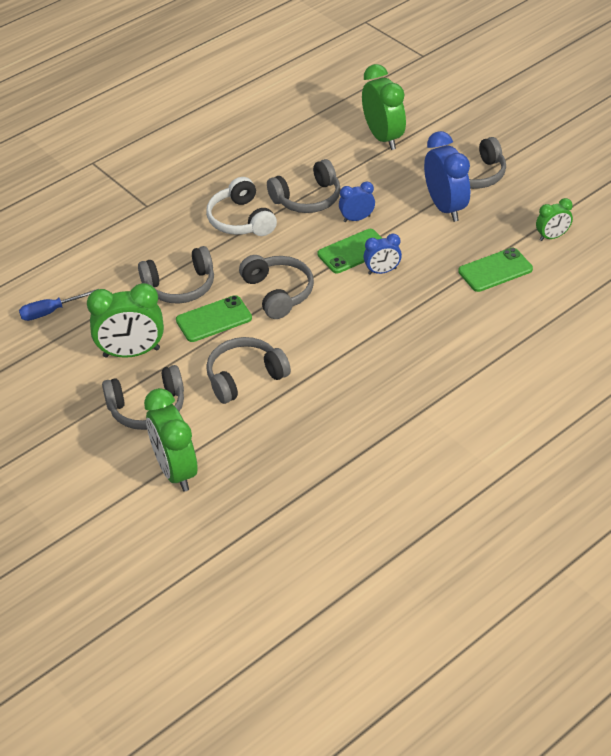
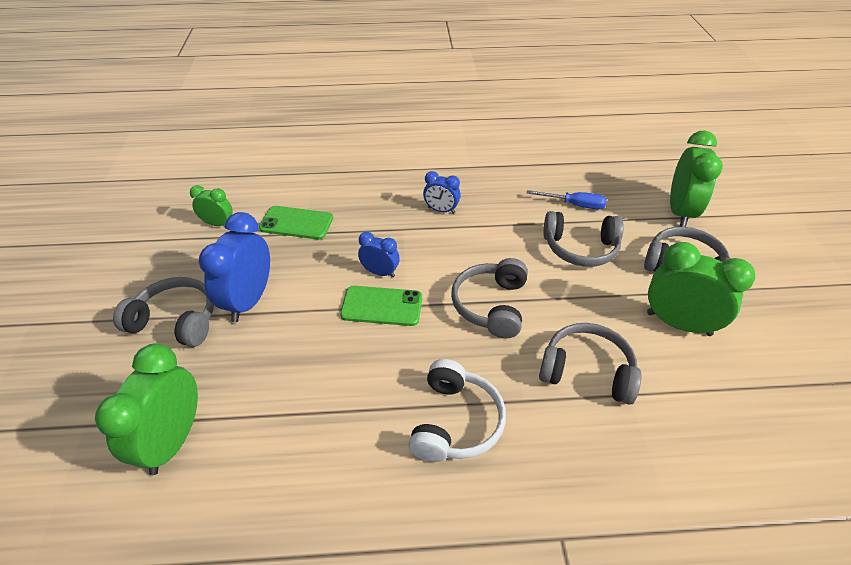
camera: 145 degrees left, 0 degrees up
(51, 312) = (763, 428): blue screwdriver -> blue screwdriver (574, 205)
(214, 319) = (574, 313): green phone -> none
(307, 198) = (356, 403): grey headphones -> none
(357, 219) = (338, 341): blue clock -> blue clock (441, 210)

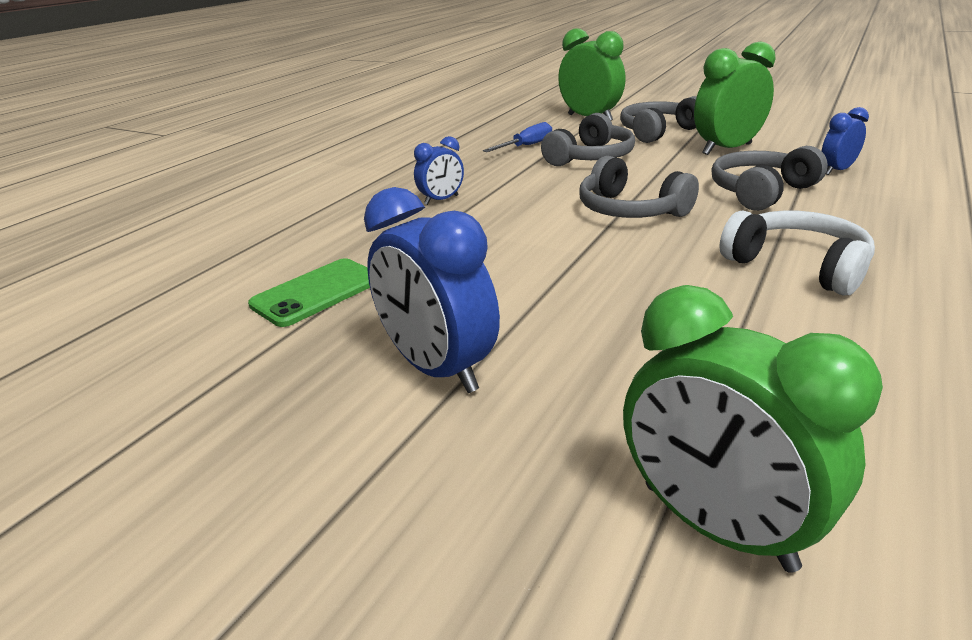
camera: 55 degrees left, 15 degrees down
(175, 321) = (396, 465): grey headphones -> none
(218, 224) = (199, 365): green clock -> none
(380, 272) = (503, 256): blue clock -> blue clock (837, 170)
(382, 306) = (567, 267): green phone -> none

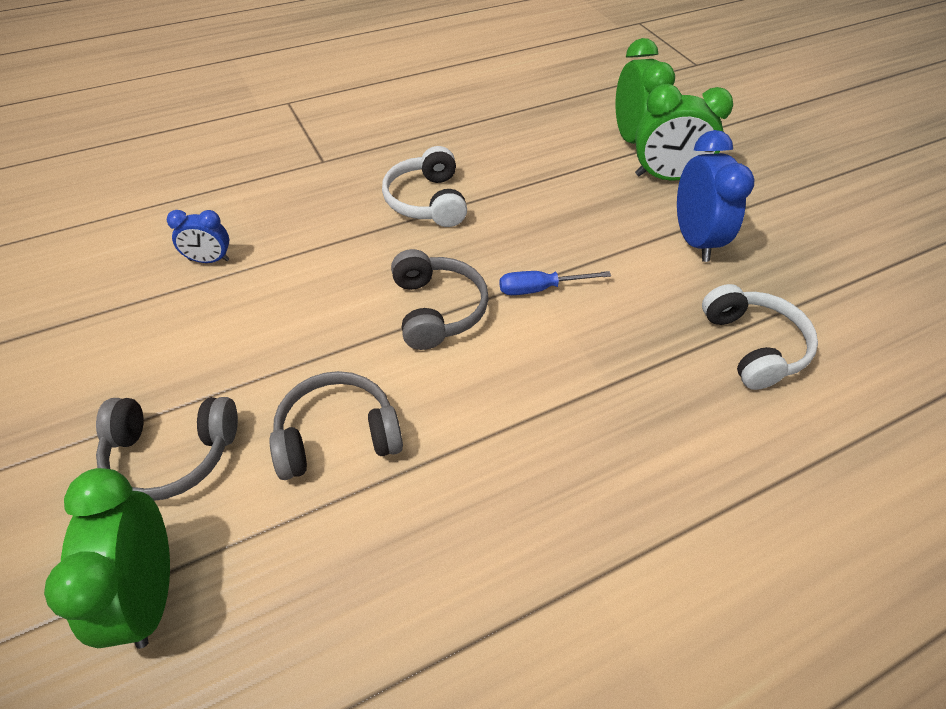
camera: 150 degrees left, 20 degrees up
(316, 292) = (752, 346): green phone -> white headphones
(441, 200) = (578, 440): blue clock -> none
(526, 146) = (359, 537): blue screwdriver -> blue screwdriver (540, 289)
(727, 149) = (200, 354): green clock -> green clock (666, 177)
(761, 192) = (313, 270): grey headphones -> none

